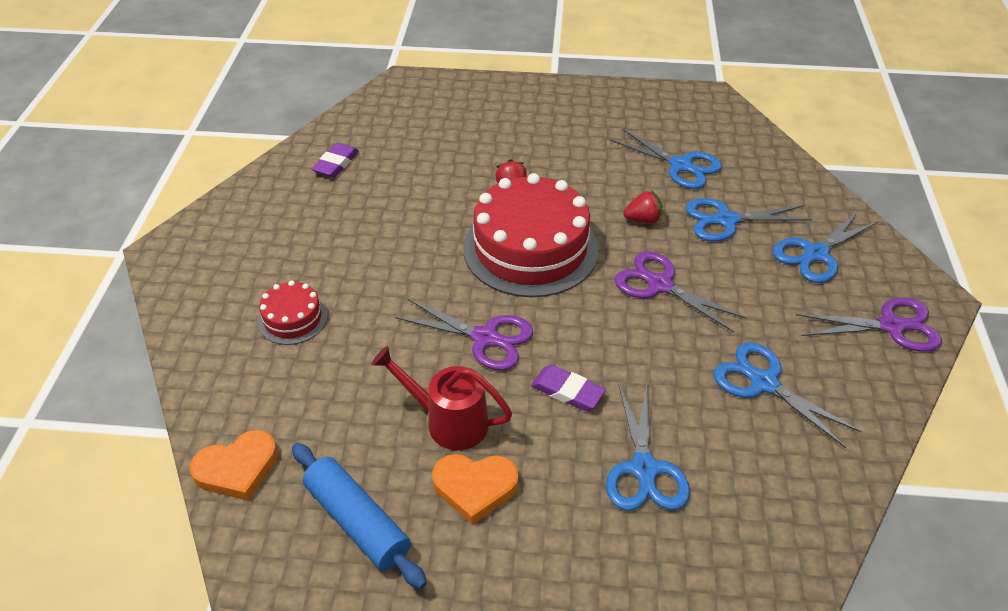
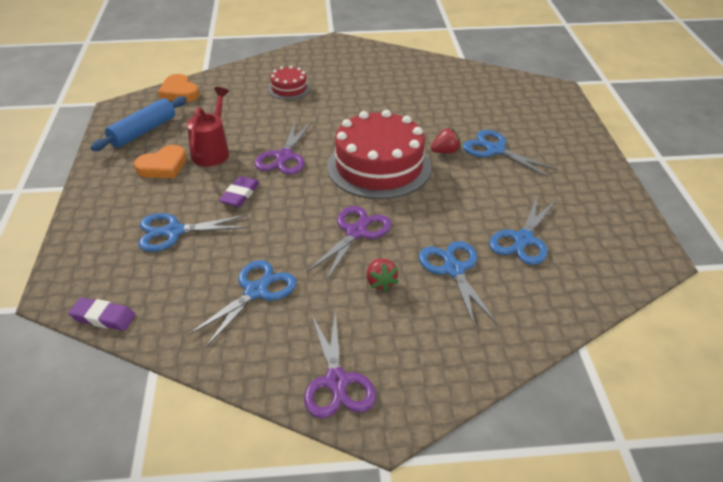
camera: 80 degrees right, 5 degrees down
(336, 163) = (440, 78): purple eraser -> purple eraser (103, 317)
(475, 487) = (163, 166): orange heart -> orange heart turned 120 degrees counterclockwise
(643, 220) = (434, 220): red strawberry -> red strawberry (380, 282)
(815, 254) = (426, 331): blue scissors -> blue scissors (495, 150)

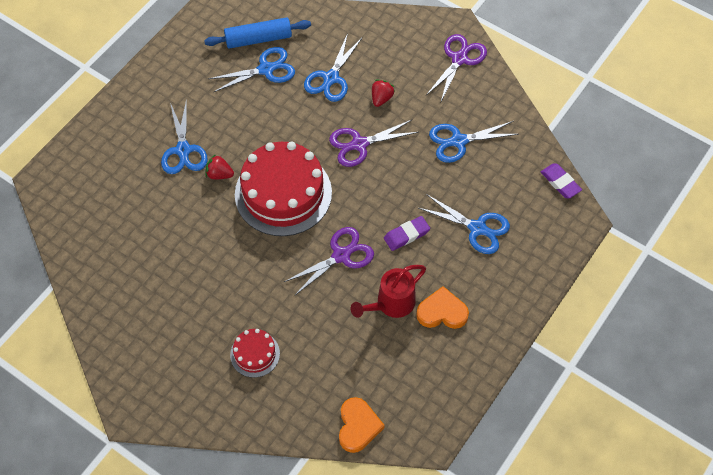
camera: 140 degrees left, 20 degrees up
(143, 131) = (430, 378): blue rolling pin -> blue rolling pin (258, 39)

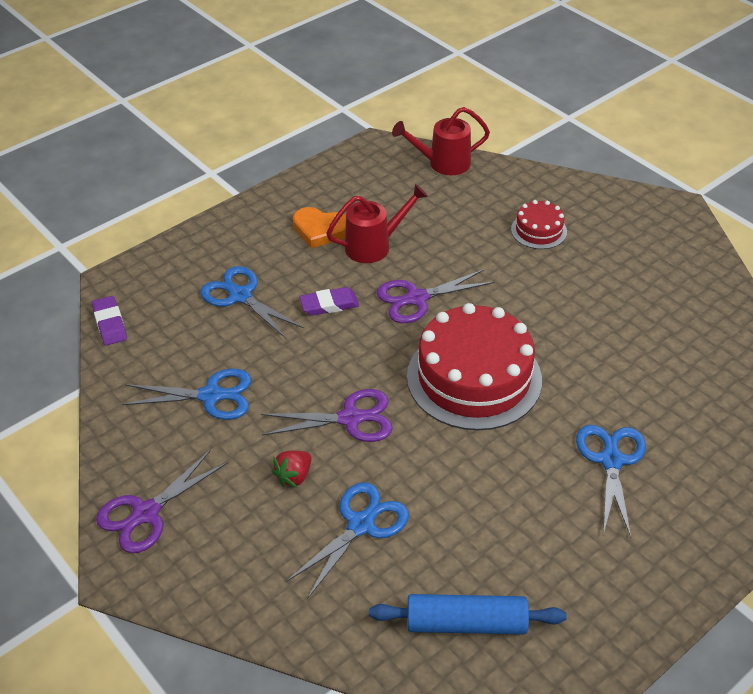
camera: 165 degrees left, 15 degrees down
(219, 174) = (559, 418): red strawberry -> none
(266, 69) = (463, 563): blue scissors -> none
(358, 426) = (443, 163): orange heart -> red watering can

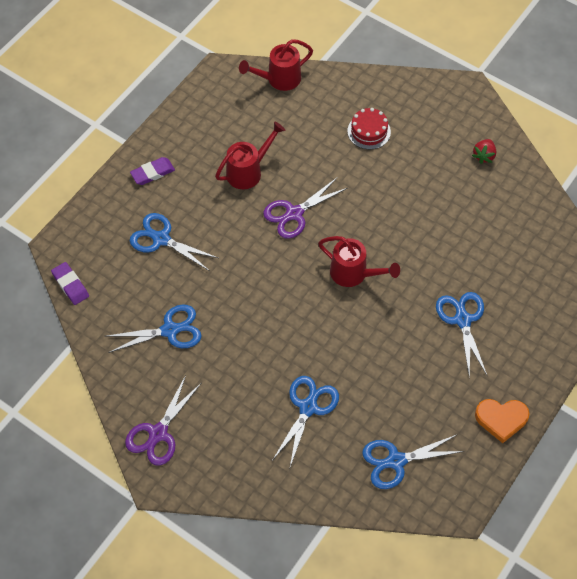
camera: 15 degrees left, 15 degrees up
(294, 476) = (251, 381): red strawberry -> red strawberry (483, 156)
(320, 230) = (202, 165): orange heart -> orange heart (501, 419)
(329, 304) = (231, 233): purple eraser -> purple eraser (152, 173)
(350, 418) = (276, 326): purple scissors -> none
(466, 623) = (396, 461): blue rolling pin -> blue scissors
(474, 378) = (354, 274): red cake -> red watering can

